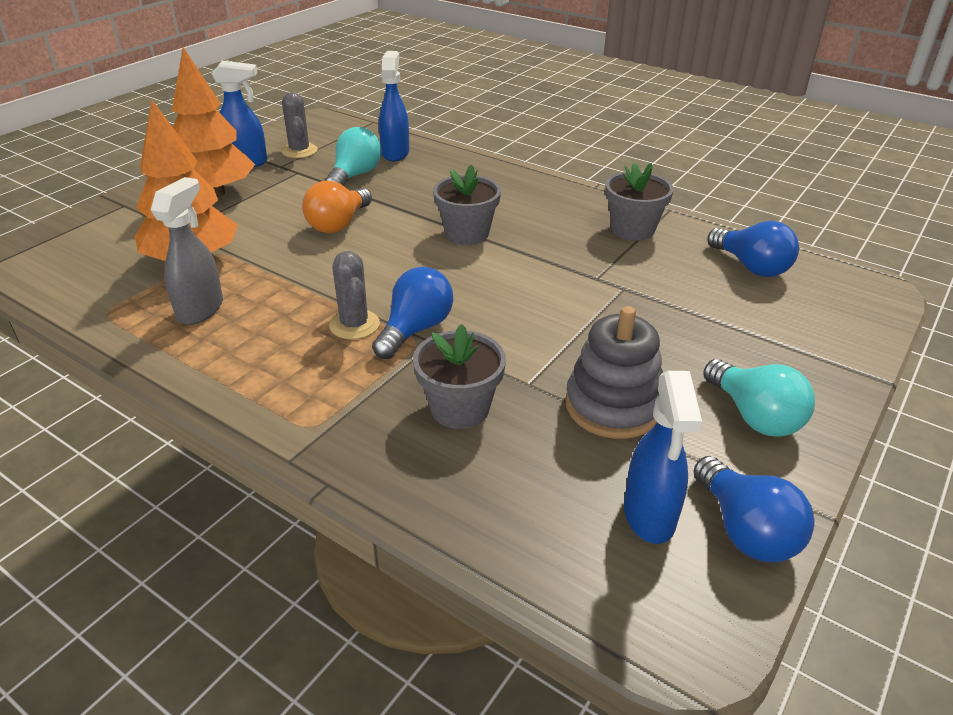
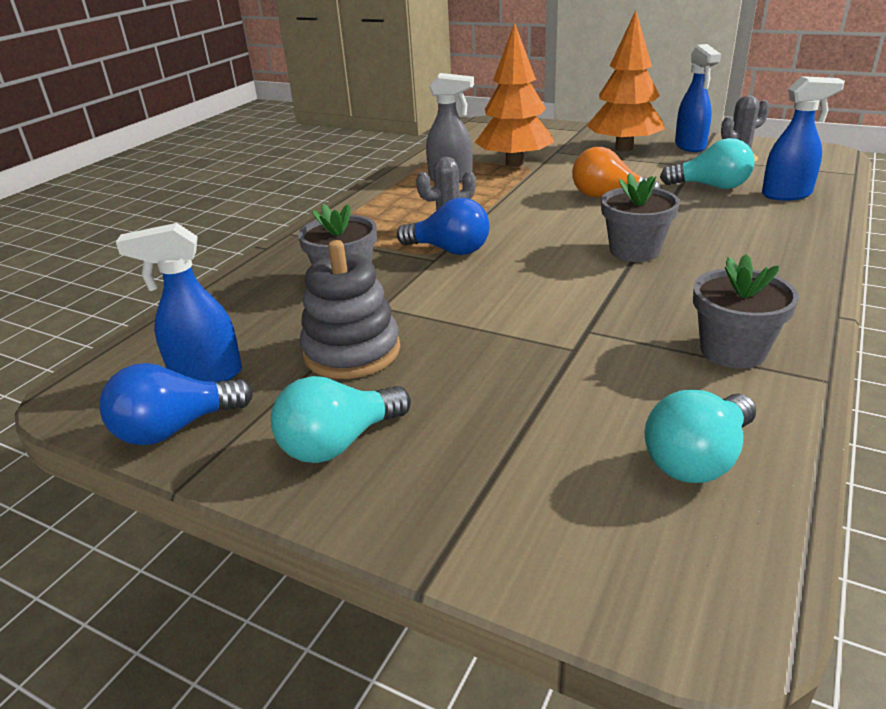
camera: 85 degrees right, 5 degrees down
(751, 267) = (697, 459): blue light bulb -> turquoise light bulb

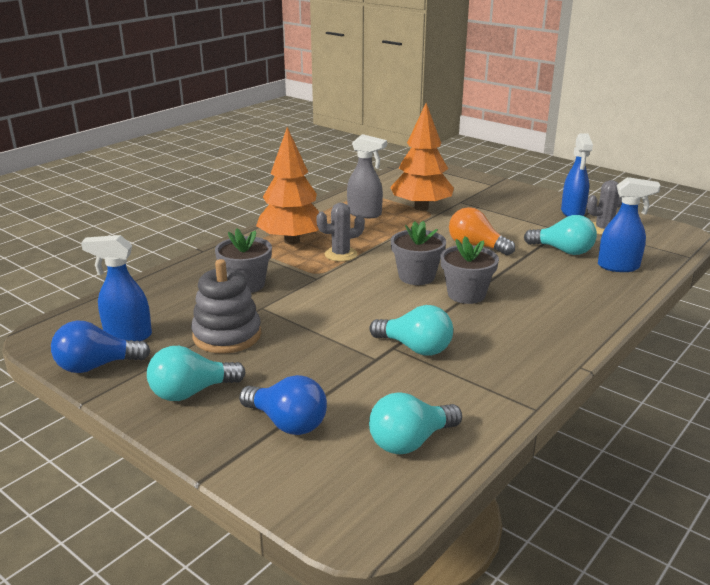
camera: 10 degrees right, 5 degrees down
(449, 250) = (331, 273): blue light bulb -> blue light bulb (287, 423)
(616, 326) = (415, 348): none -> turquoise light bulb
(623, 148) = (517, 207): orange tree -> orange tree (292, 241)
(732, 351) = (485, 378): grey flower pot -> grey flower pot (416, 276)

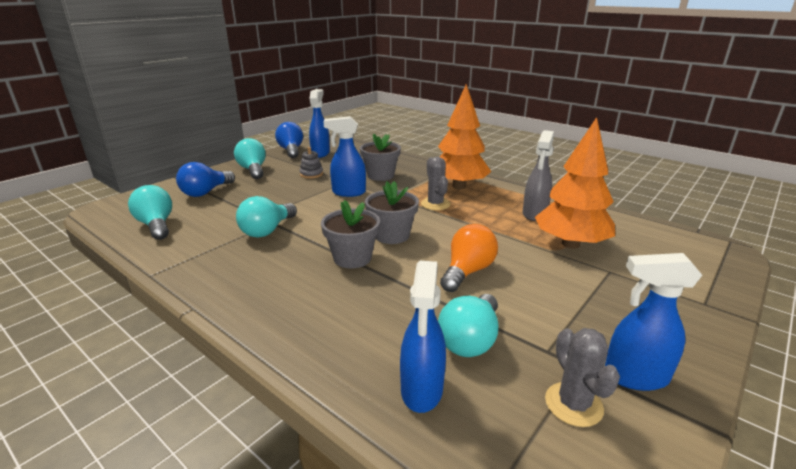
camera: 90 degrees right, 0 degrees up
(227, 335) = (311, 174): grey stacking toy -> grey stacking toy, size x0.53
(302, 304) = (348, 192): none -> blue spray bottle

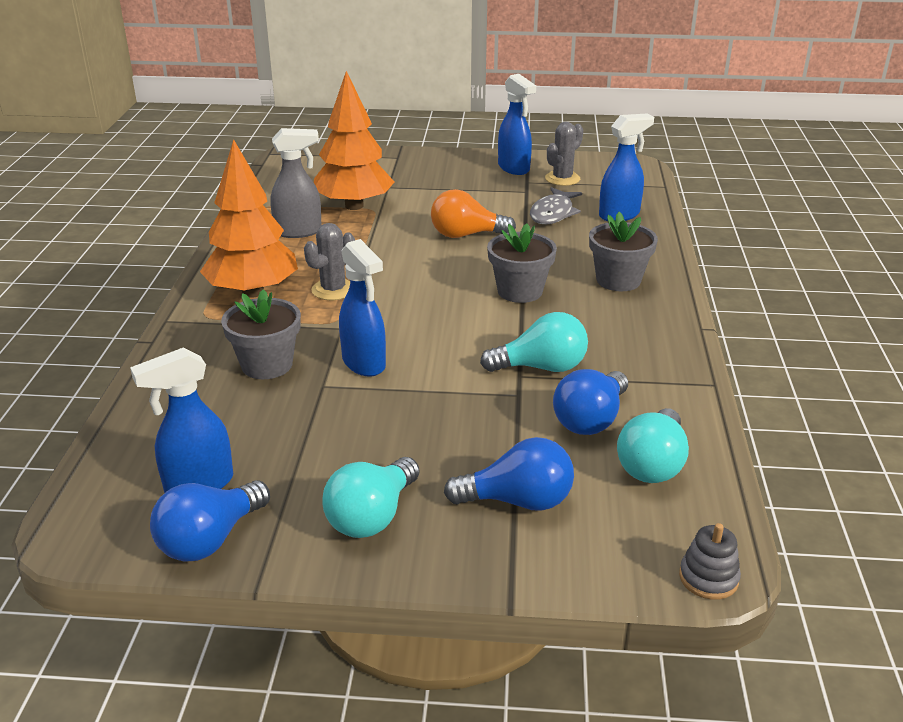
camera: 125 degrees left, 5 degrees up
(209, 225) = (590, 420): none -> blue light bulb
(311, 174) = (325, 434): grey stacking toy -> grey stacking toy (708, 578)
(392, 235) = (447, 288): grey flower pot -> grey flower pot (618, 280)
(470, 340) = (553, 213): turquoise light bulb -> grey fish

